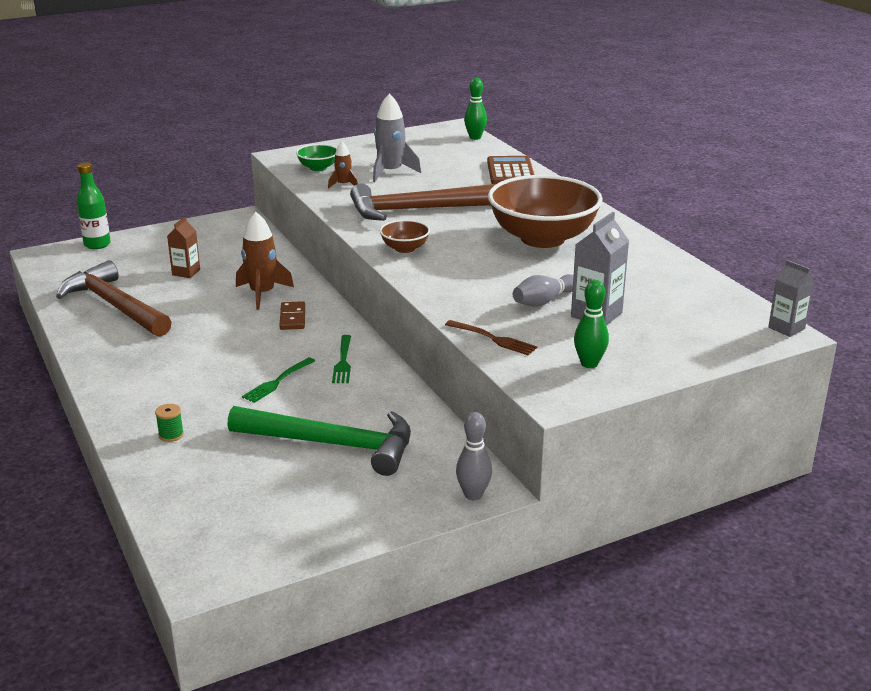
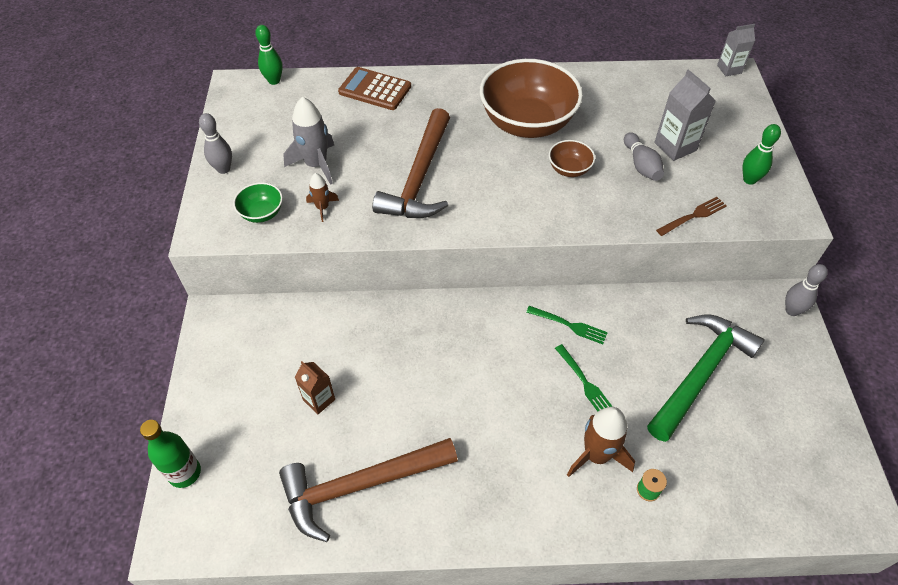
camera: 65 degrees left, 25 degrees up
(262, 294) = (408, 347): brown rocket -> brown rocket (596, 455)
(292, 318) = (471, 337): brown domino -> none
(353, 146) = (223, 169): none -> grey bowling pin
(405, 248) = (500, 212): brown bowl -> brown bowl (569, 169)

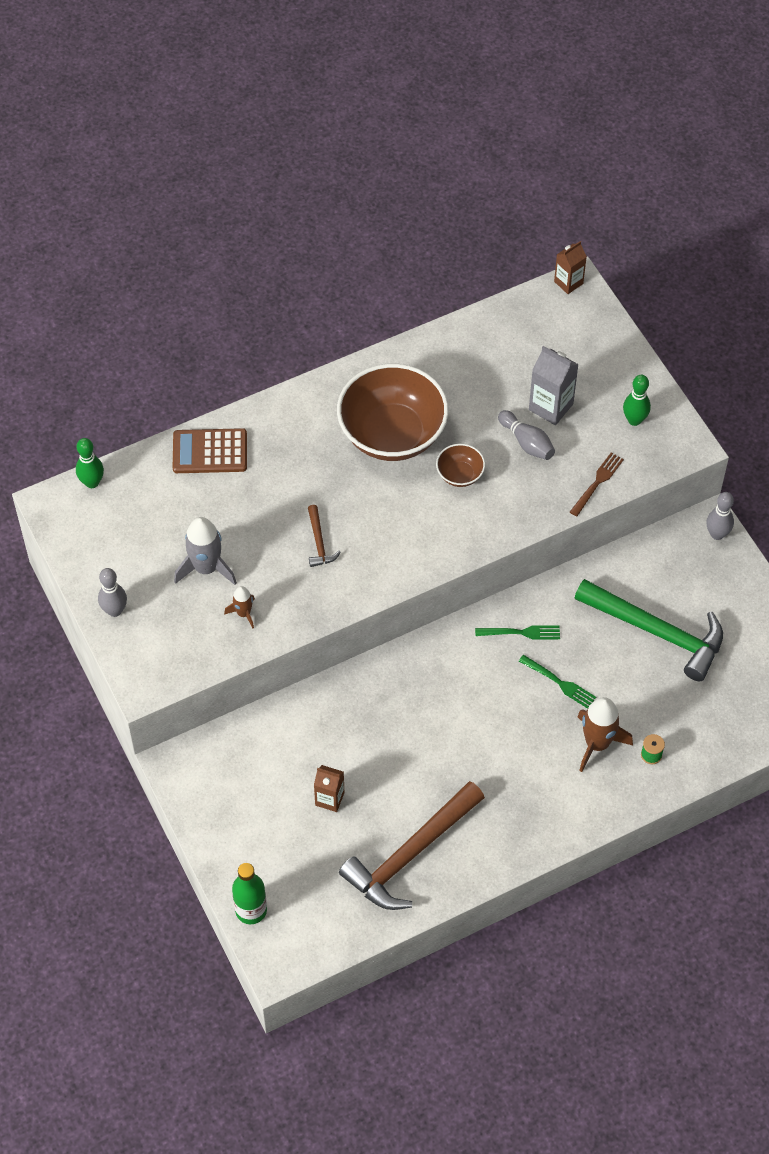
camera: 25 degrees left, 5 degrees up
(262, 213) = (188, 643): green bowl -> none
(419, 178) = (319, 542): brown hammer -> brown hammer, size x0.44
(700, 373) = (657, 632): green hammer -> green hammer turned 105 degrees clockwise
(729, 69) = (568, 282): grey carton -> brown carton

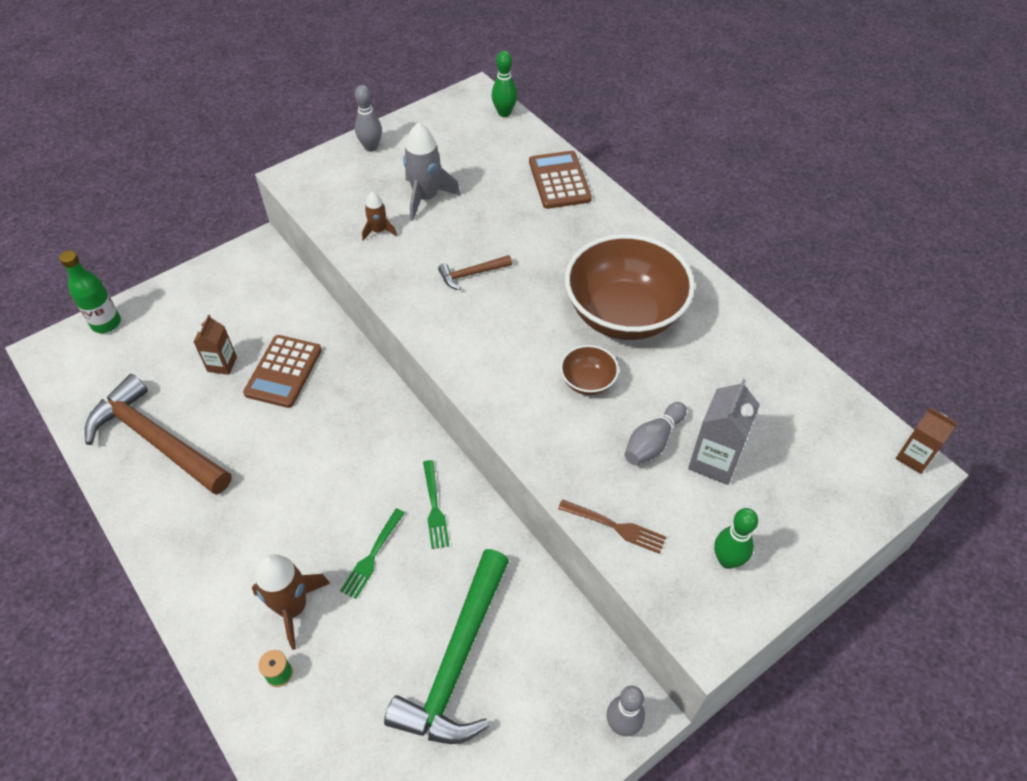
camera: 80 degrees right, 5 degrees down
(350, 744) = (283, 371): none -> brown calculator

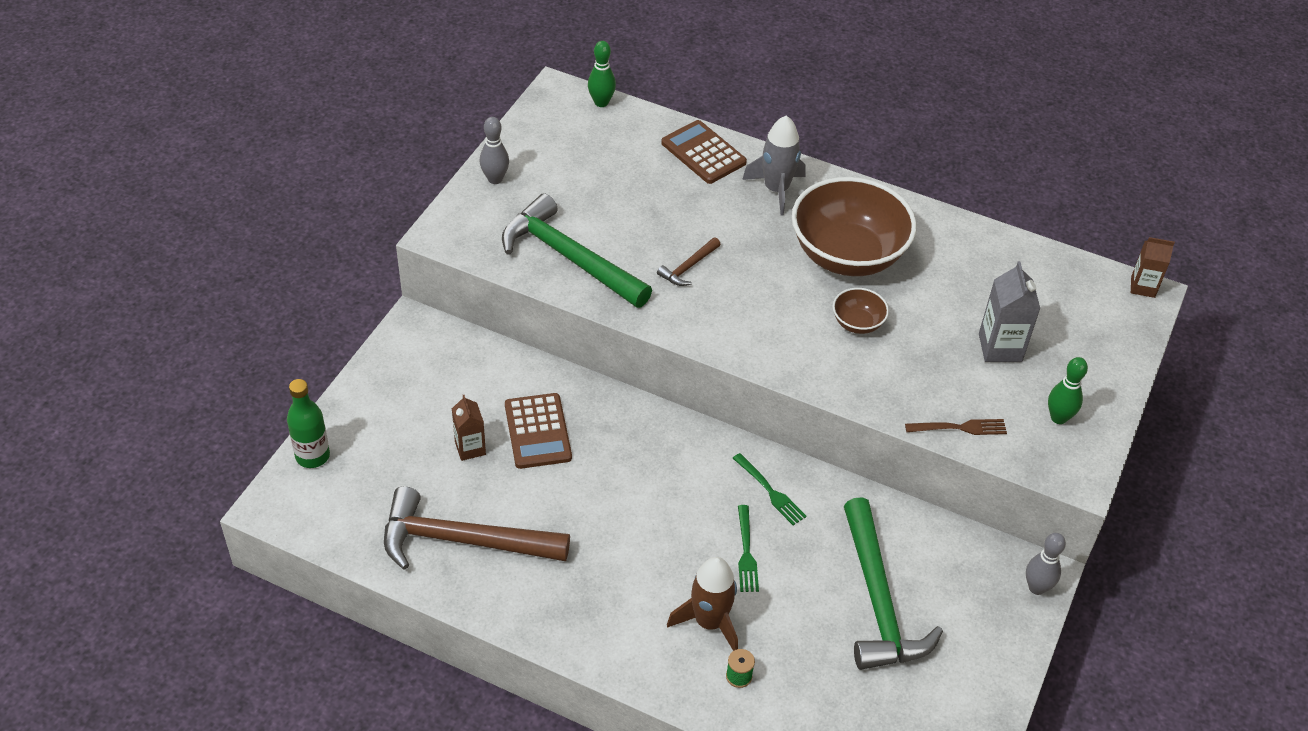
camera: 30 degrees left, 5 degrees down
(378, 231) = (569, 258): brown rocket -> green hammer
(426, 198) = (590, 211): grey rocket -> grey rocket (776, 189)
(653, 442) = (943, 351): grey bowling pin -> none

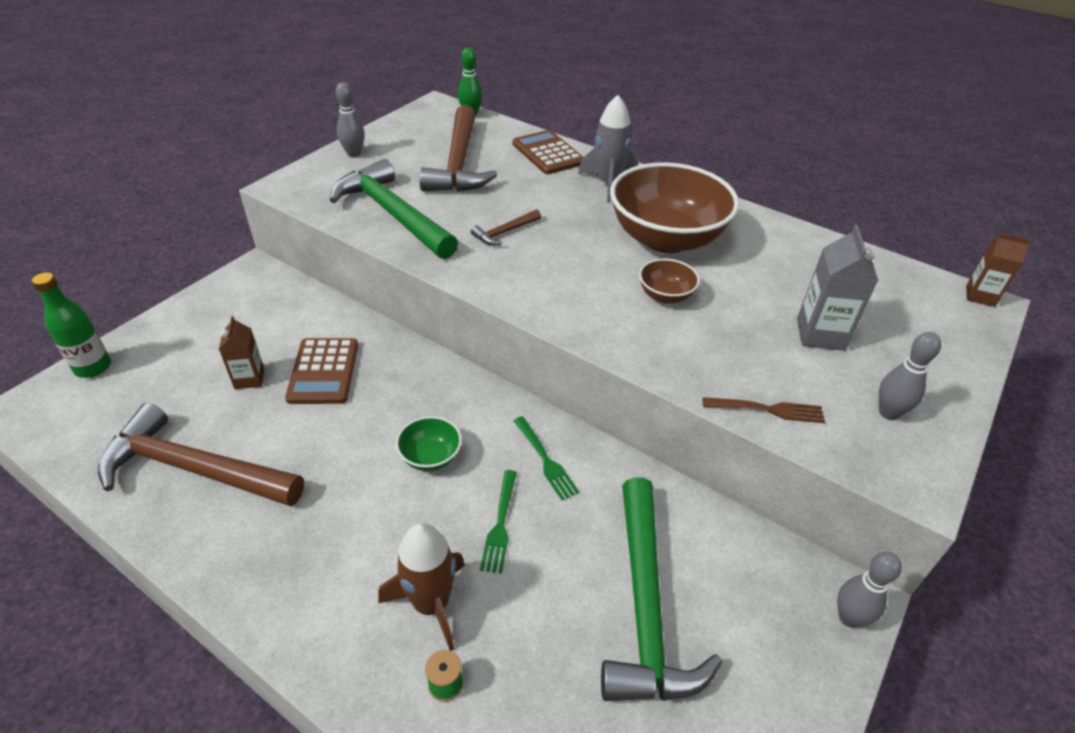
camera: 10 degrees right, 5 degrees down
(612, 179) = (459, 163): none -> brown hammer
(668, 502) = (430, 457): none -> green bowl
(1058, 418) = (889, 413): green bowling pin -> grey bowling pin

